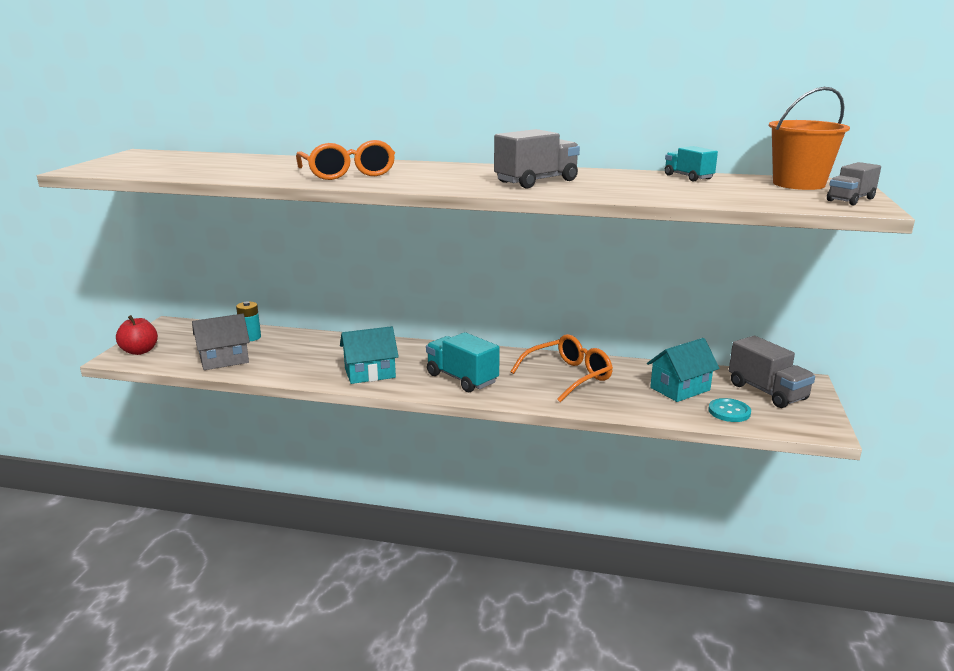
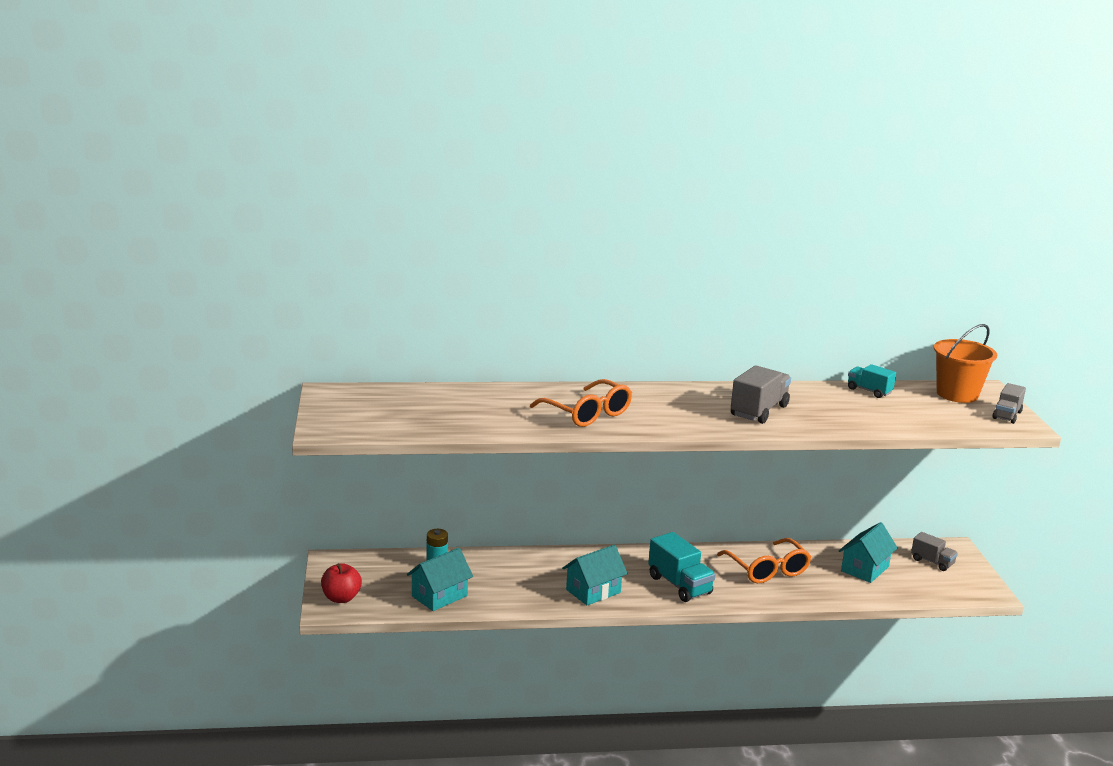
camera: 20 degrees left, 0 degrees up
(224, 360) = (439, 596): grey house -> turquoise house
(462, 379) = (679, 585): turquoise truck -> turquoise truck turned 150 degrees counterclockwise
(567, 376) = (767, 569): orange glasses -> orange glasses turned 120 degrees clockwise
(729, 411) = (914, 586): turquoise button -> none
(767, 392) = (932, 562): grey truck -> grey truck, size x0.61

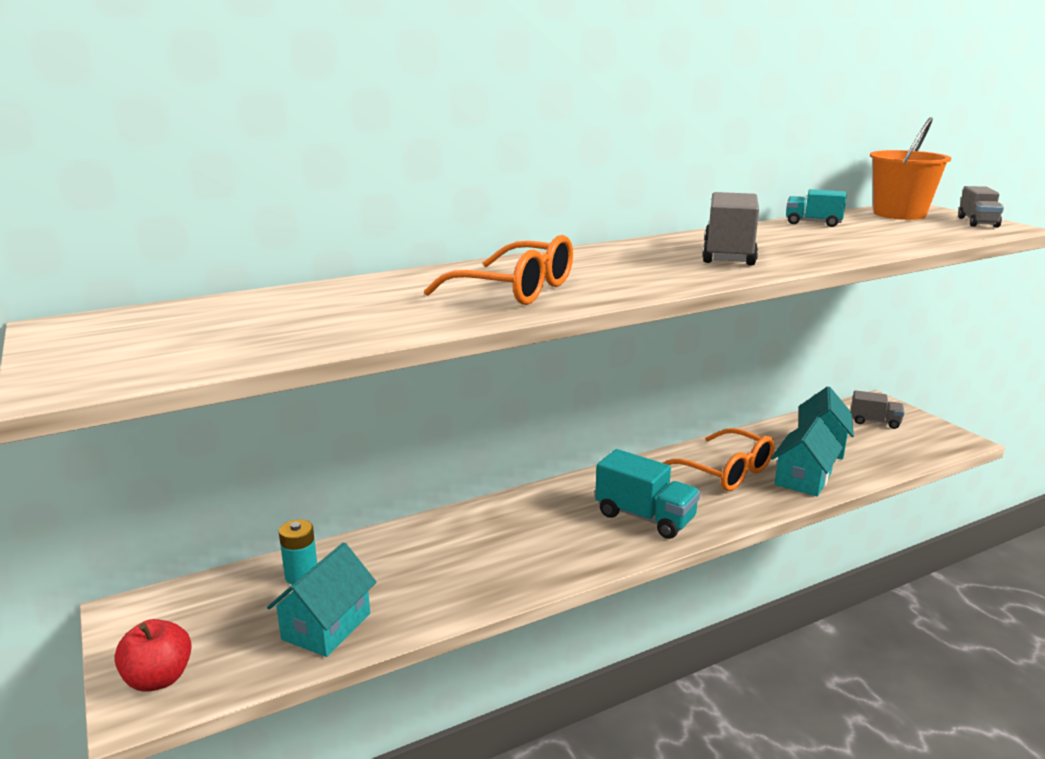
camera: 20 degrees left, 0 degrees up
(593, 591) = (544, 555): turquoise house -> turquoise house (803, 479)

